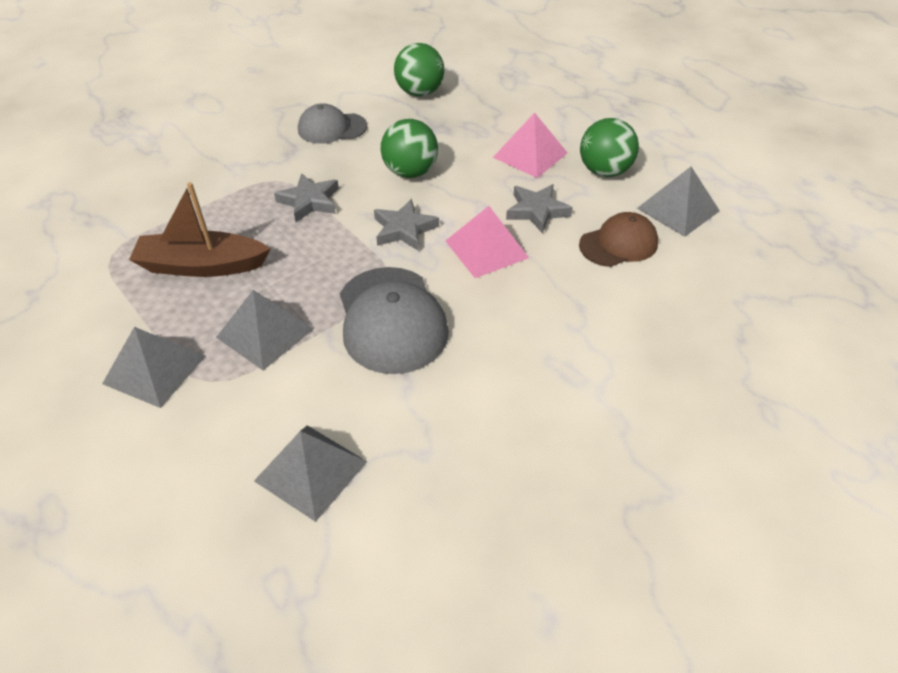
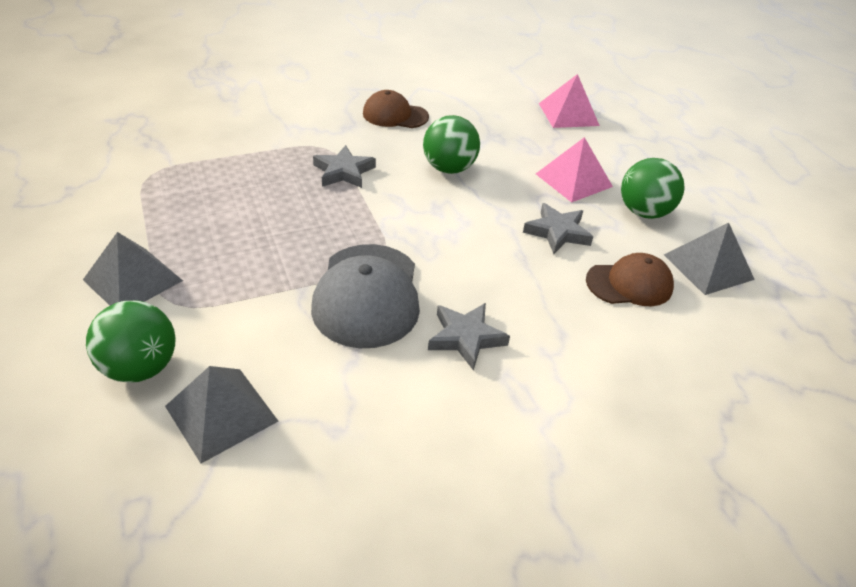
camera: 15 degrees right, 5 degrees down
(202, 266) = (221, 203): brown boat -> none
(265, 333) = (245, 275): grey pyramid -> none
(332, 128) = (395, 115): grey cap -> brown cap
(404, 229) = (419, 217): grey star -> grey star (466, 337)
(419, 92) = (491, 103): green ball -> green ball (141, 367)
(486, 249) = (490, 255): pink pyramid -> pink pyramid (568, 114)

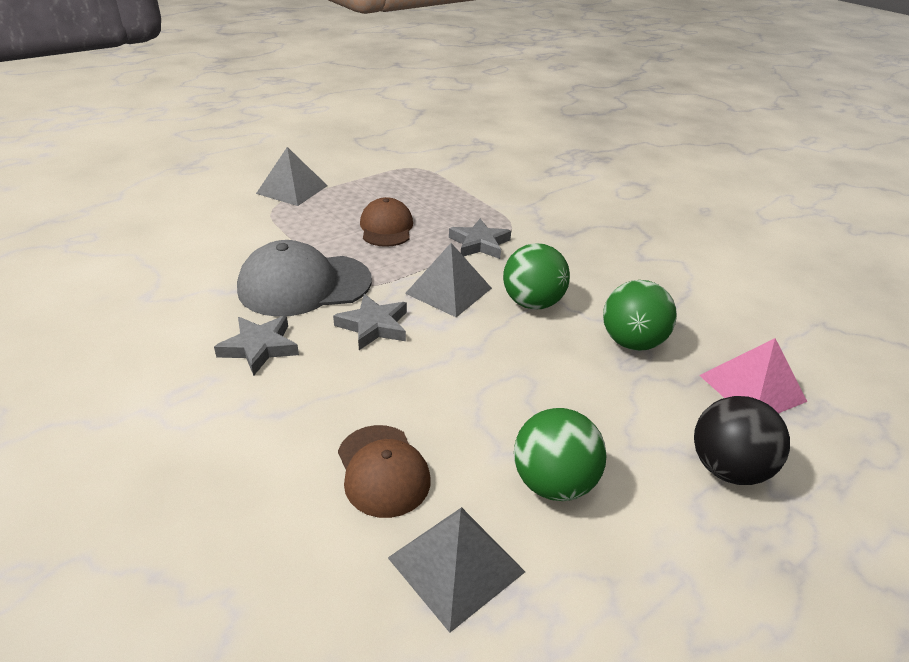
camera: 75 degrees right, 5 degrees down
(141, 367) = (206, 211): green ball -> green ball (631, 342)
(221, 413) = (164, 247): grey pyramid -> grey pyramid (448, 290)
(395, 115) = (607, 255): brown cap -> brown cap (386, 227)
(557, 232) = (458, 397): grey star -> grey star (373, 326)
(573, 180) = (583, 404): pink pyramid -> none
(635, 147) = (727, 468): none -> black ball

